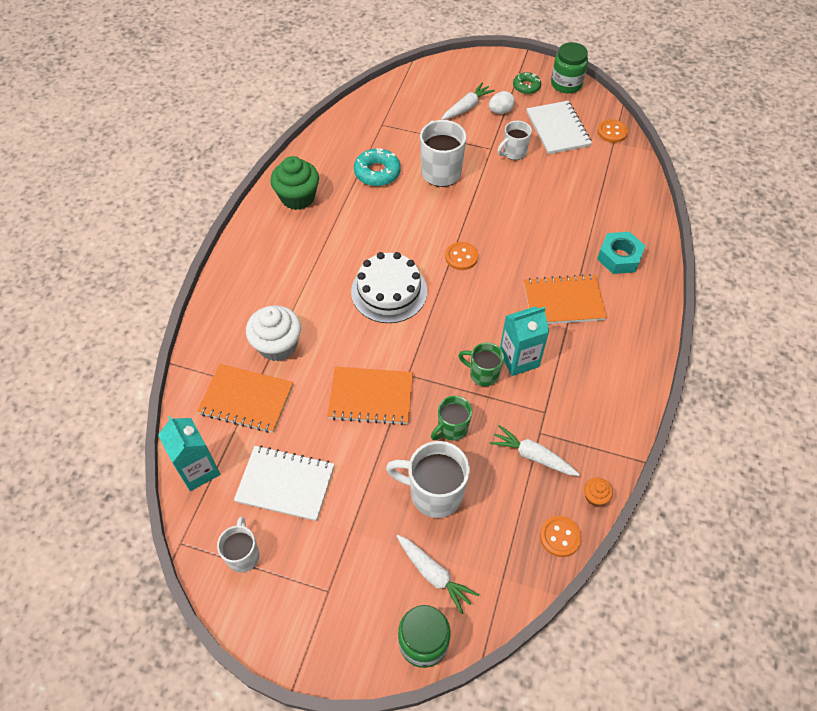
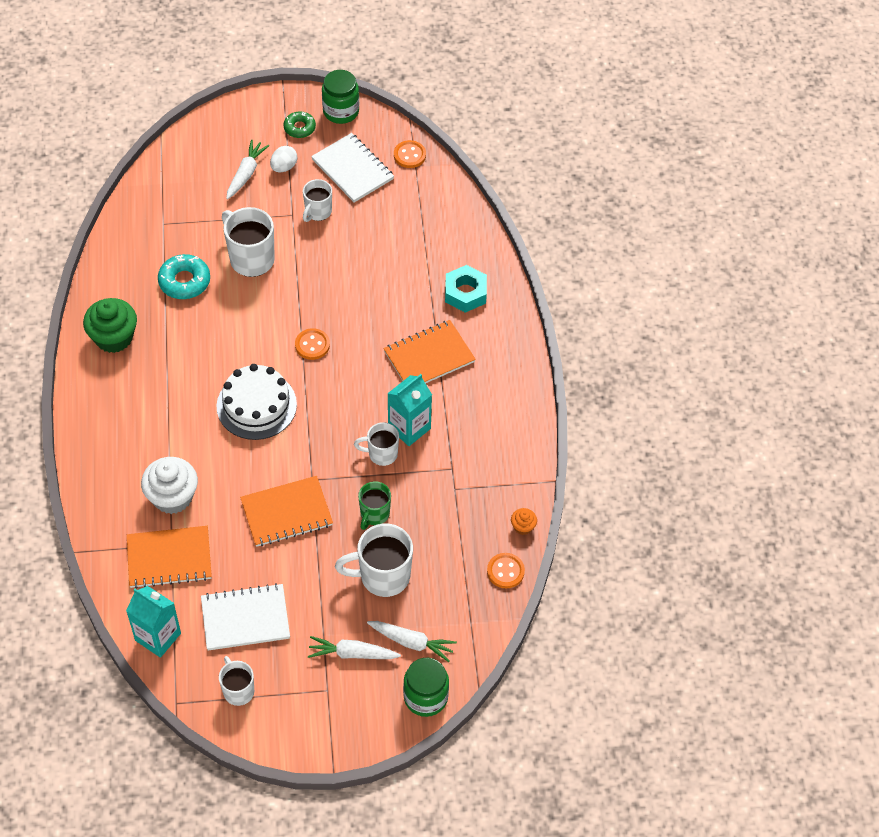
camera: 25 degrees left, 0 degrees up
(483, 374) = (381, 454): green mug -> white mug
(533, 456) = (456, 512): white carrot -> white carrot (352, 653)

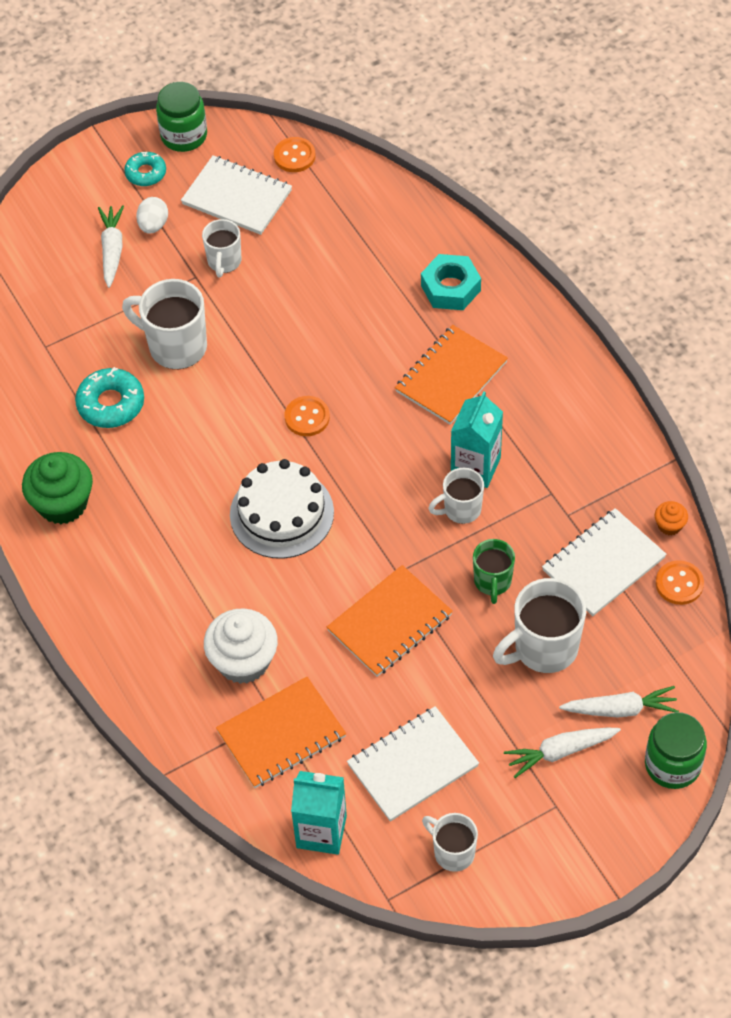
camera: 20 degrees left, 0 degrees up
(299, 128) = (146, 173): green donut -> turquoise donut
(459, 534) = (603, 564): none -> white notebook

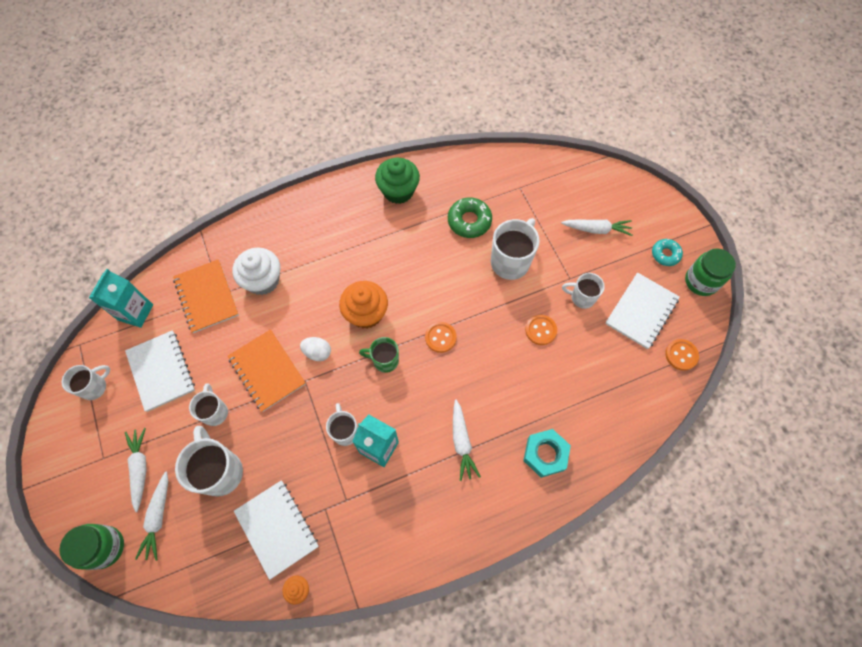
camera: 95 degrees right, 10 degrees up
(111, 404) = (469, 221): turquoise donut -> green donut
(153, 225) = (617, 256): white egg -> white egg (317, 352)
(281, 513) = (366, 313): white cake -> orange cupcake
(451, 377) = (461, 442): orange notebook -> white carrot
(462, 676) = (215, 412): none -> white mug
(492, 582) = (281, 444): green mug -> green mug (384, 360)
(679, 584) = (246, 585): orange button -> orange button (540, 330)

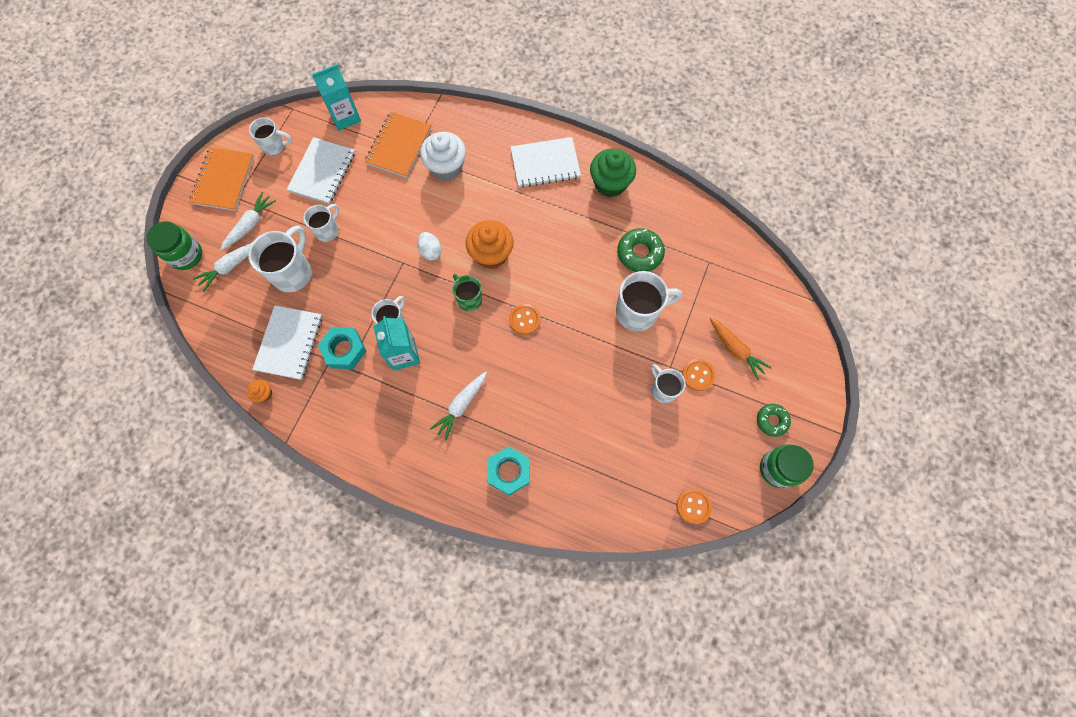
camera: 45 degrees right, 5 degrees up
(267, 371) = (386, 233): orange notebook -> orange notebook (223, 180)
(329, 489) = (344, 350): none -> turquoise nut
(540, 330) = (603, 383): orange button -> orange button (698, 375)
(596, 229) = (735, 349): white carrot -> orange carrot
(641, 311) = (699, 444): white notebook -> white notebook (545, 164)
(665, 254) = (772, 421): turquoise donut -> green donut

